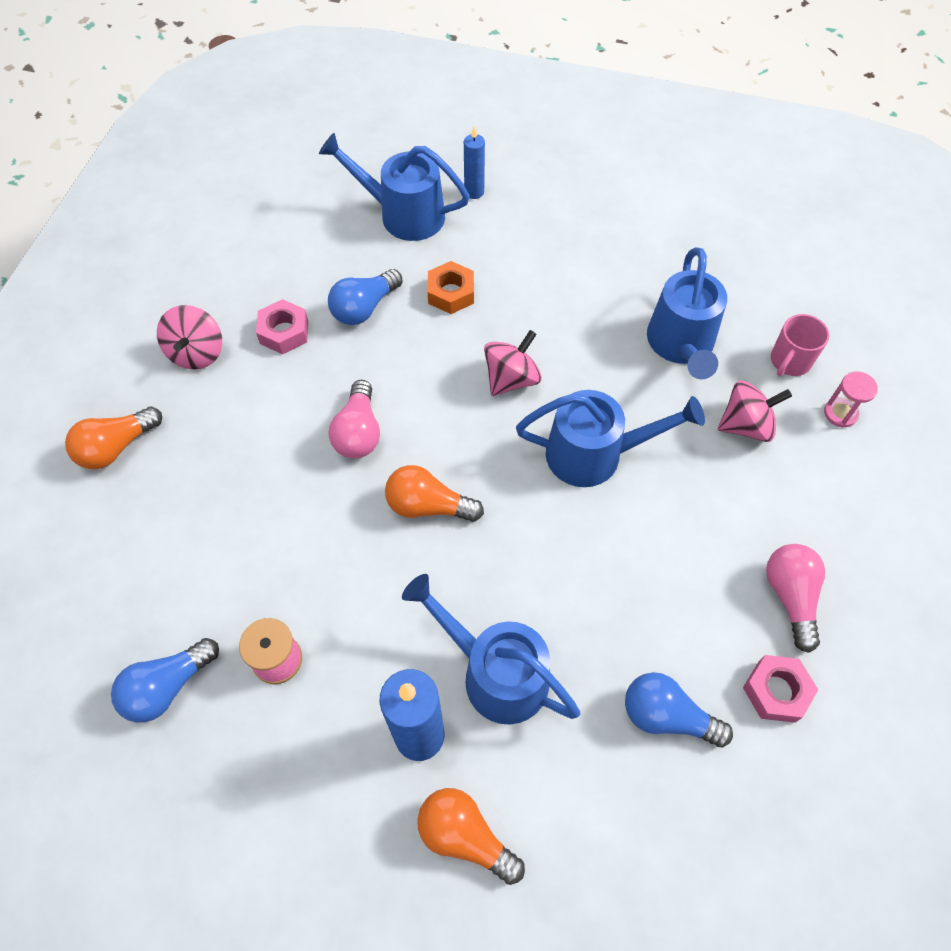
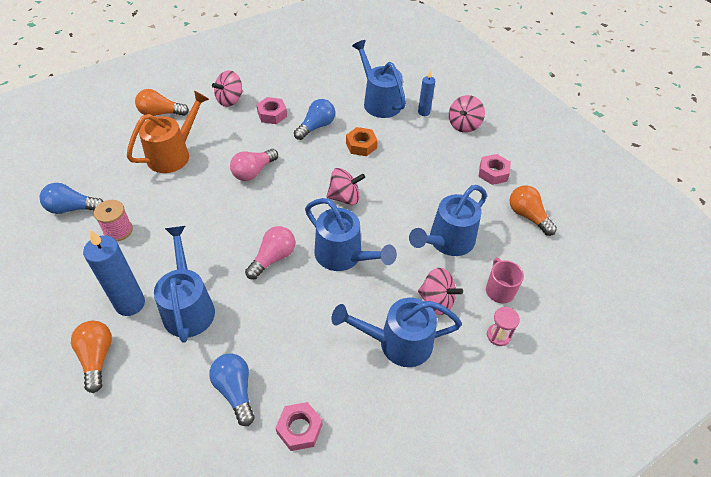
camera: 40 degrees right, 10 degrees down
(216, 492) = (174, 154): none -> orange watering can
(364, 308) = (316, 127): blue light bulb -> blue light bulb turned 135 degrees clockwise
(428, 506) = (245, 220): orange light bulb -> orange light bulb (528, 216)
(539, 178) = (464, 125): none -> pink spinning top
(636, 220) = (493, 173): none -> pink nut
(761, 508) = (397, 343): none -> blue watering can
(789, 361) = (499, 290): pink mug -> pink mug turned 90 degrees clockwise
(790, 597) = (361, 394): pink light bulb -> pink light bulb (273, 258)

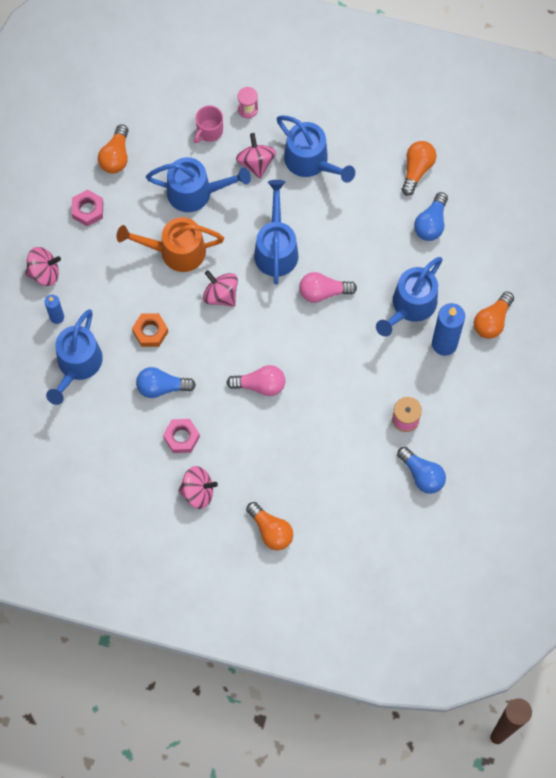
camera: 130 degrees left, 20 degrees up
(174, 154) = (302, 465): orange watering can -> orange watering can (175, 251)
(299, 429) = (417, 170): pink nut -> orange light bulb

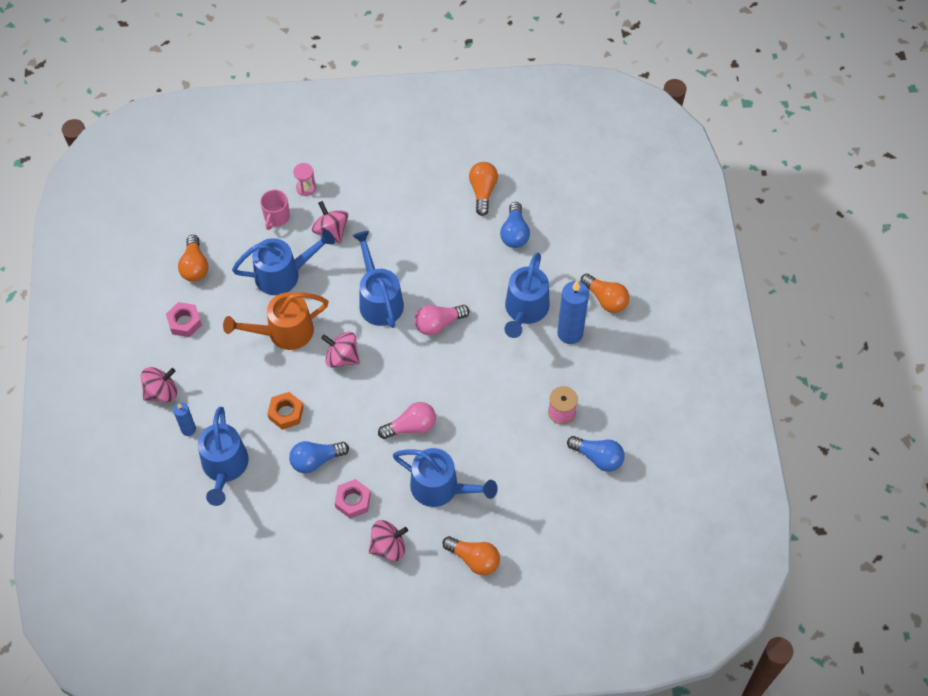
camera: 20 degrees left, 10 degrees down
(311, 162) = (383, 215): blue watering can -> blue watering can (441, 488)
(492, 321) = (605, 299): orange light bulb -> orange light bulb turned 60 degrees counterclockwise

